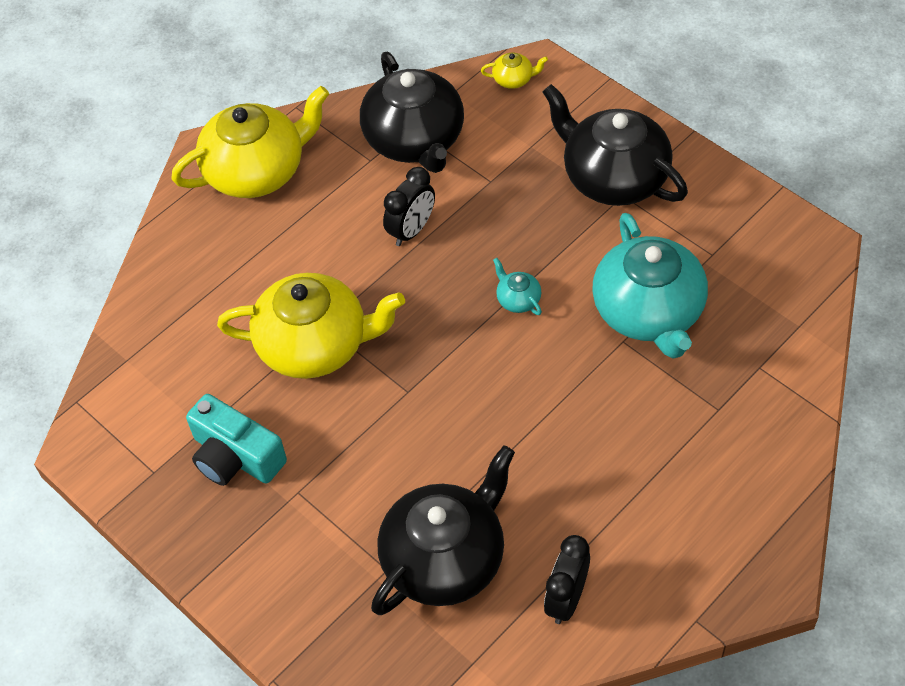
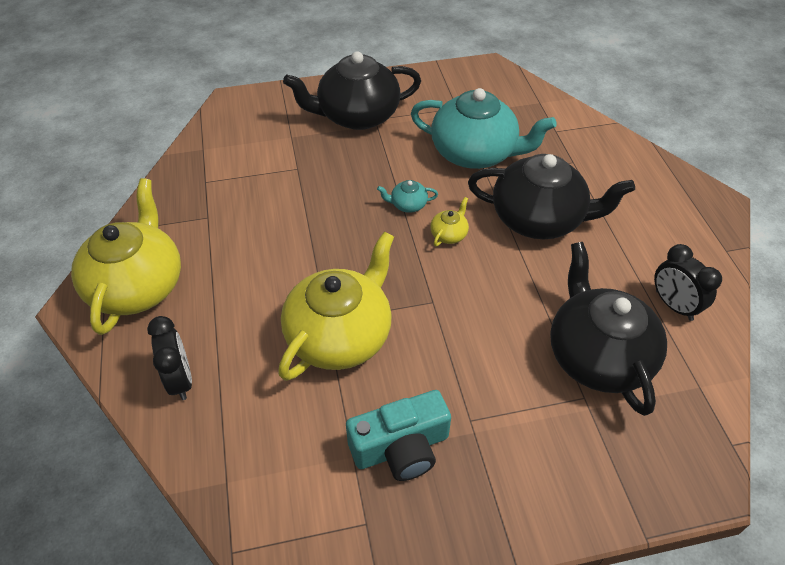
camera: 60 degrees left, 5 degrees down
(412, 230) = (294, 227): black clock -> black clock (180, 380)
(415, 140) = (219, 186): black teapot -> black teapot (539, 219)
(513, 79) = (228, 117): yellow teapot -> yellow teapot (449, 234)

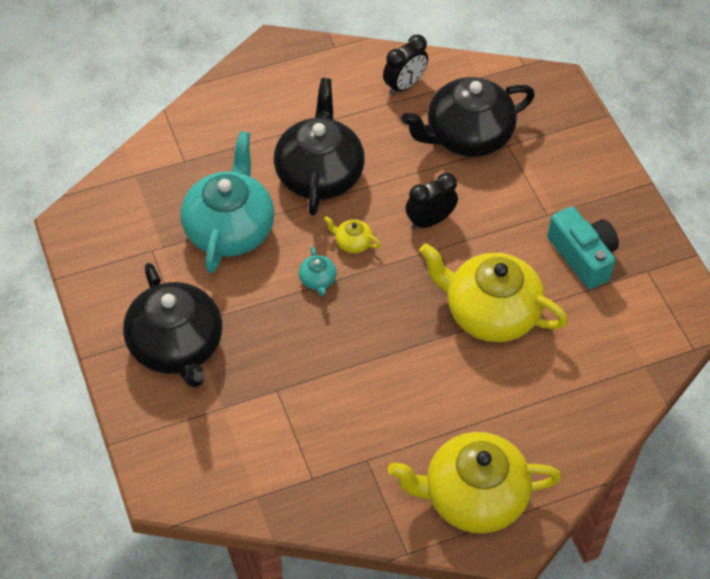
camera: 100 degrees left, 5 degrees up
(180, 380) = (566, 425): black clock -> black clock (429, 221)

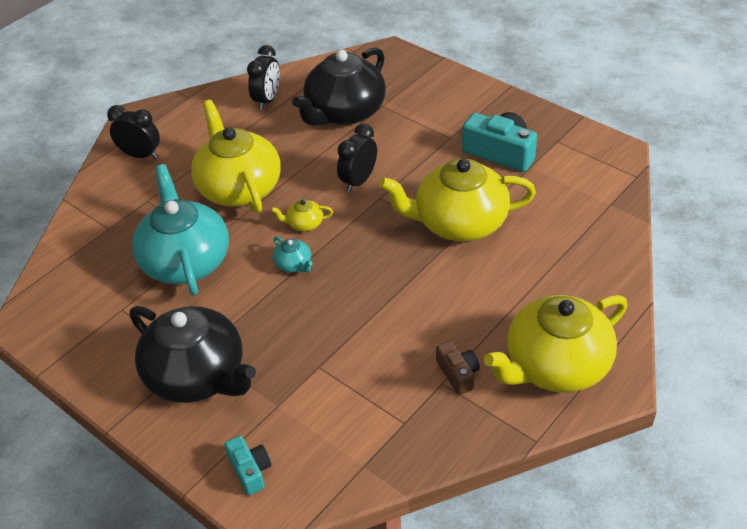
camera: 25 degrees left, 10 degrees down
(168, 452) = (250, 470): none -> turquoise camera
(254, 94) = (140, 155): none -> black clock
(319, 174) = (239, 188): black teapot -> yellow teapot
(386, 459) = (458, 374): none -> brown camera

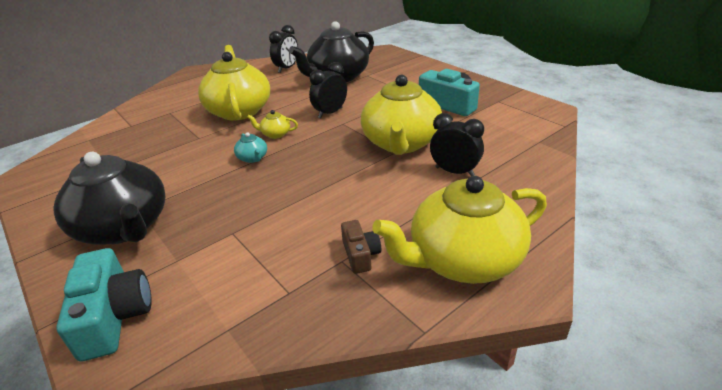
camera: 10 degrees right, 10 degrees down
(140, 155) = (183, 89): black clock -> black clock (454, 171)
(185, 261) = (171, 149): turquoise teapot -> none
(250, 470) = (114, 316): turquoise camera -> turquoise camera, size x1.75
(459, 223) = (401, 143): yellow teapot -> yellow teapot turned 90 degrees counterclockwise

